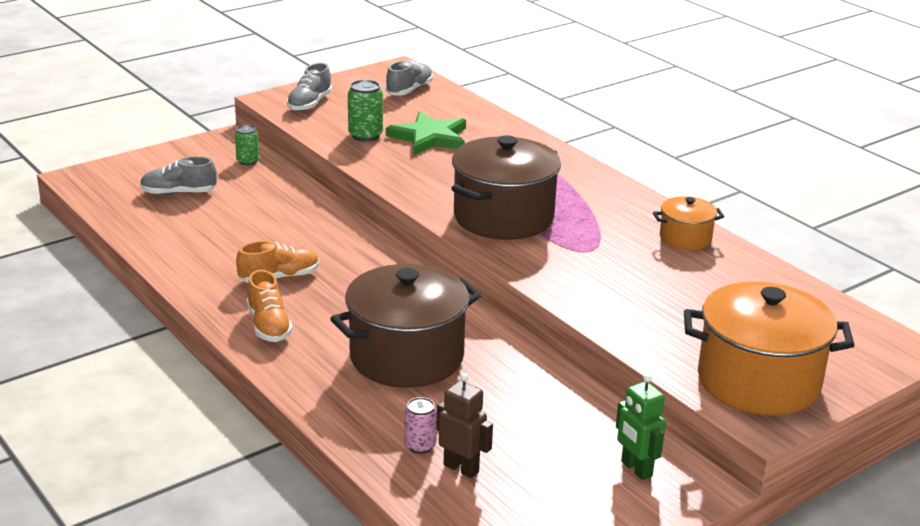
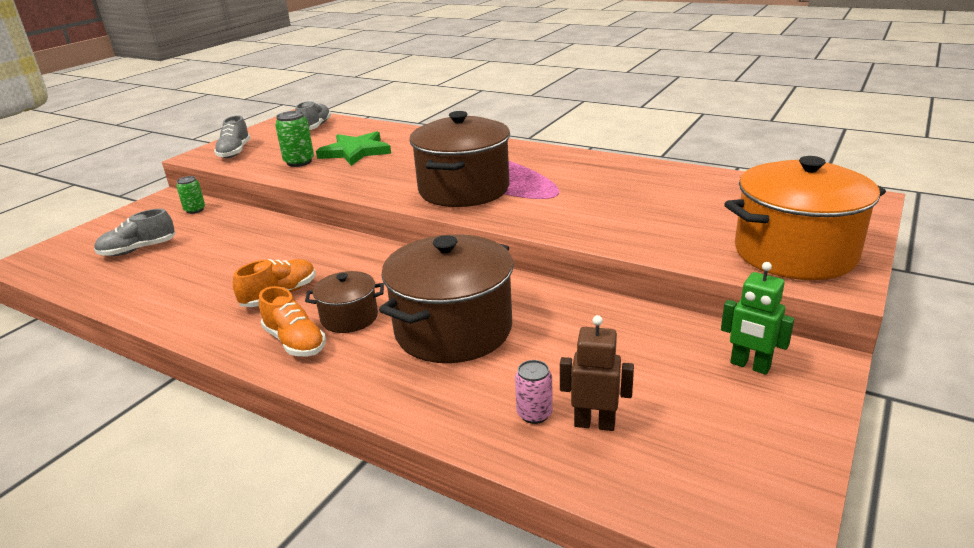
camera: 20 degrees left, 0 degrees up
(326, 318) = (349, 317): none -> brown pot
(685, 238) = (619, 169): orange pot -> none

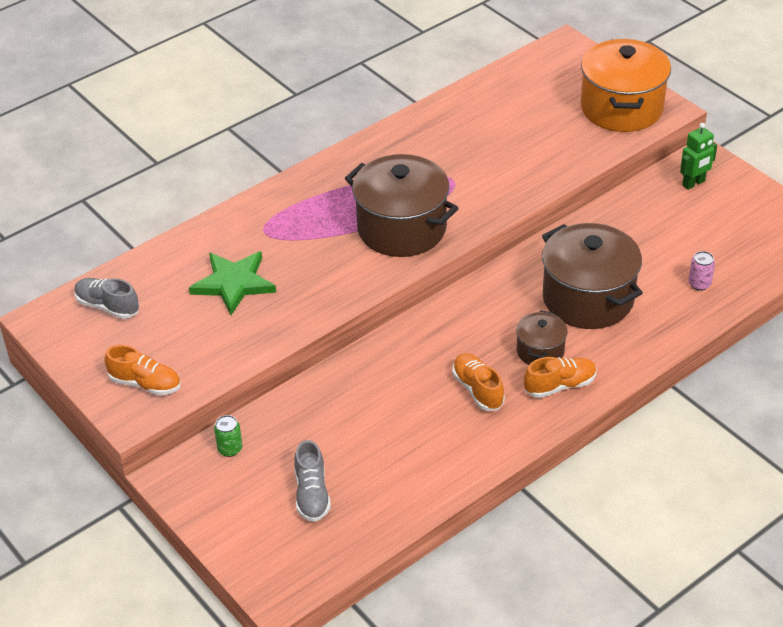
camera: 70 degrees left, 15 degrees up
(234, 152) = (145, 383): grey shoe -> orange shoe
(299, 162) = (230, 330): green can -> none
(594, 423) = (718, 262): brown robot -> none

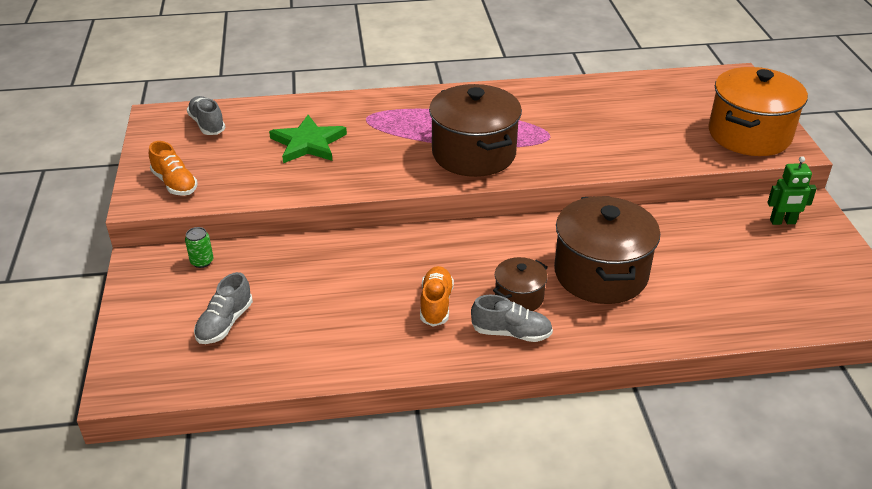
camera: 30 degrees right, 5 degrees down
(560, 385) = (511, 333): orange shoe -> grey shoe
(699, 284) = (720, 305): pink can -> none

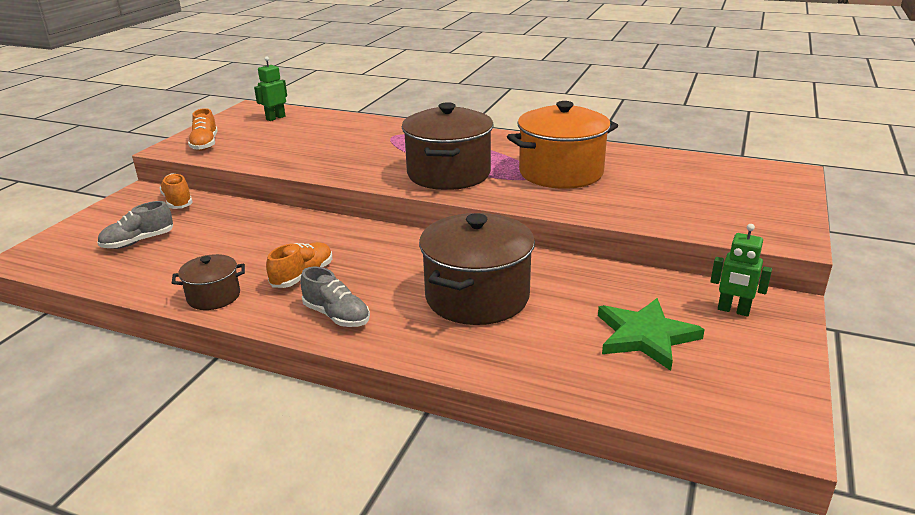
camera: 30 degrees right, 10 degrees down
(202, 261) = (178, 202): green can -> orange shoe
(207, 124) = (275, 118): grey shoe -> green robot
(308, 143) = (328, 141): green star -> green star (645, 336)
(519, 297) = (378, 292): brown pot -> brown pot (214, 296)
(749, 134) = (751, 218): orange pot -> orange pot (561, 173)

